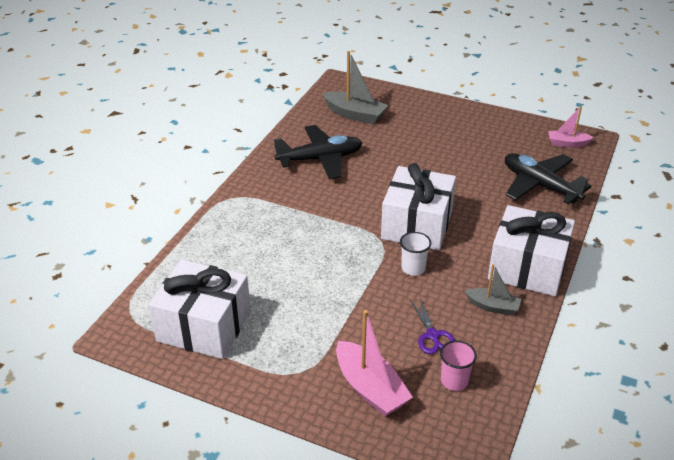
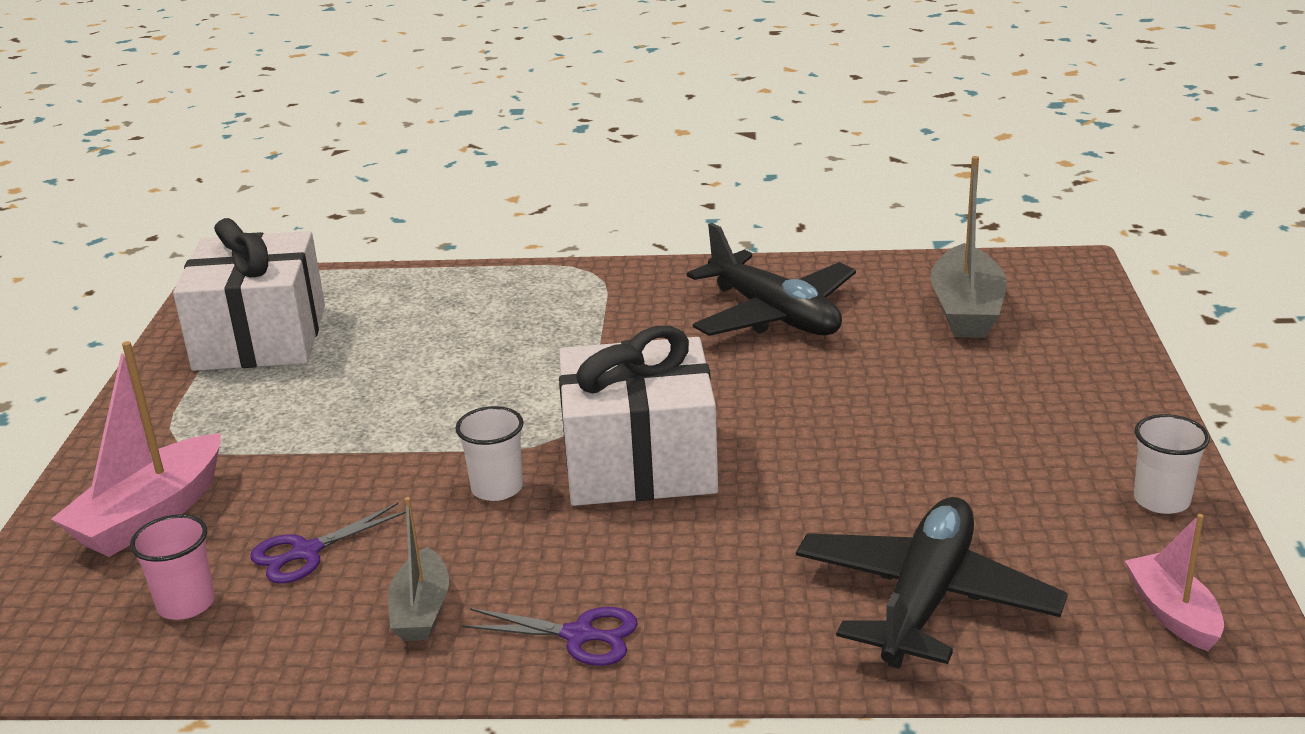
camera: 70 degrees right, 10 degrees down
(508, 123) = (1161, 500): none -> white cup
(527, 267) = (579, 635): white gift -> purple scissors

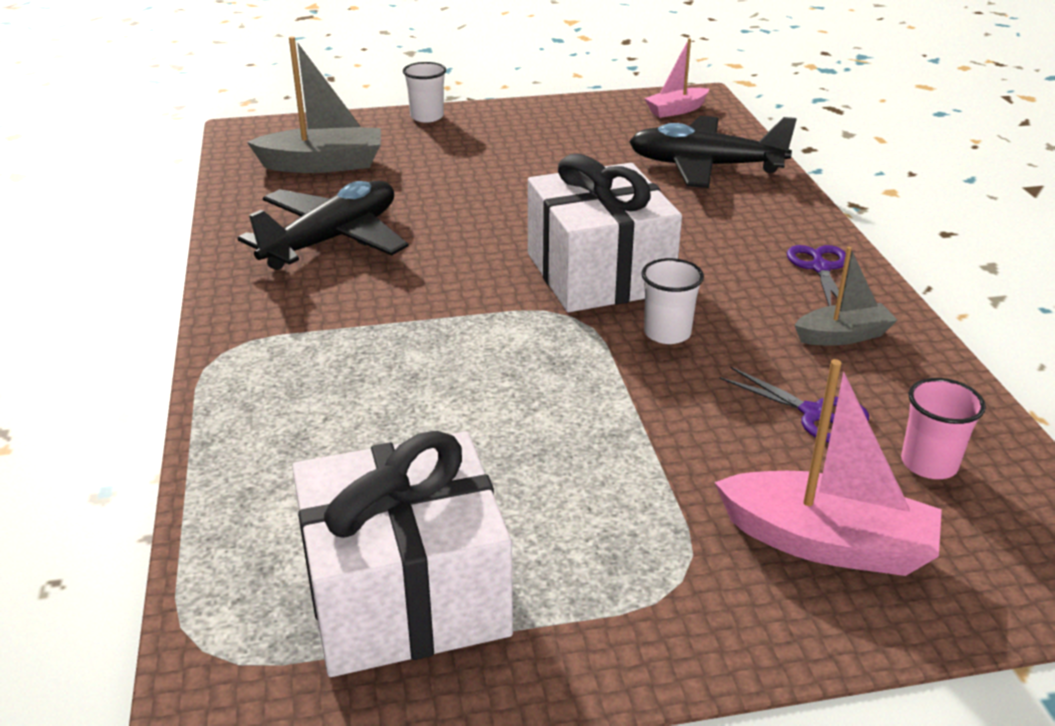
camera: 105 degrees left, 5 degrees up
(1161, 500) = (569, 110): white cup -> white cup (427, 117)

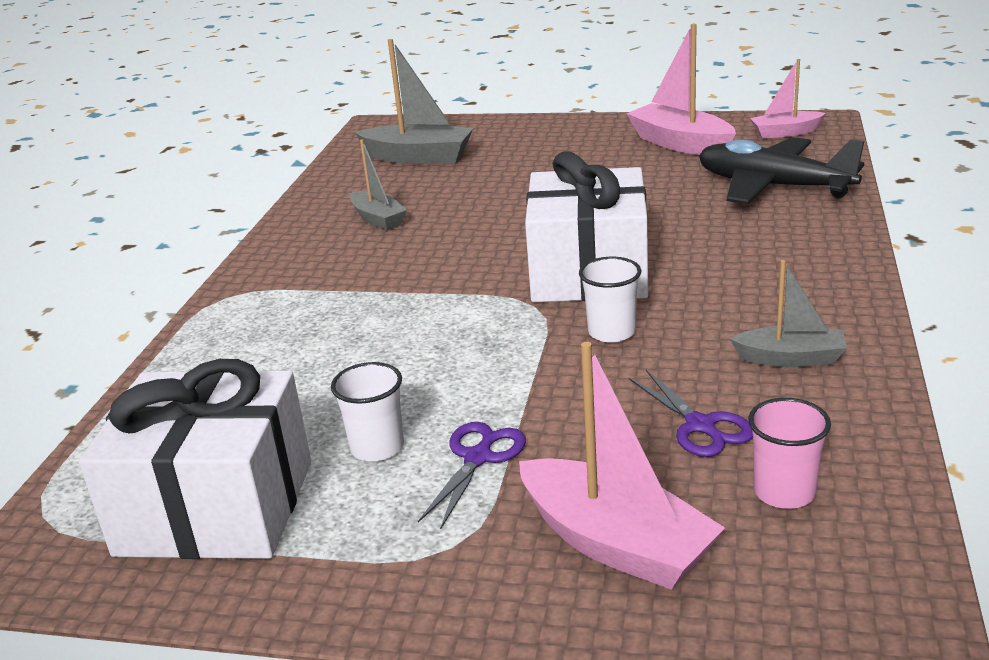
camera: 25 degrees right, 5 degrees down
(332, 240) = (378, 219): black plane -> grey boat
(427, 117) = (538, 124): white cup -> white cup (377, 447)
(587, 129) = (681, 144): none -> pink boat
(820, 268) = (819, 292): purple scissors -> purple scissors (478, 458)

